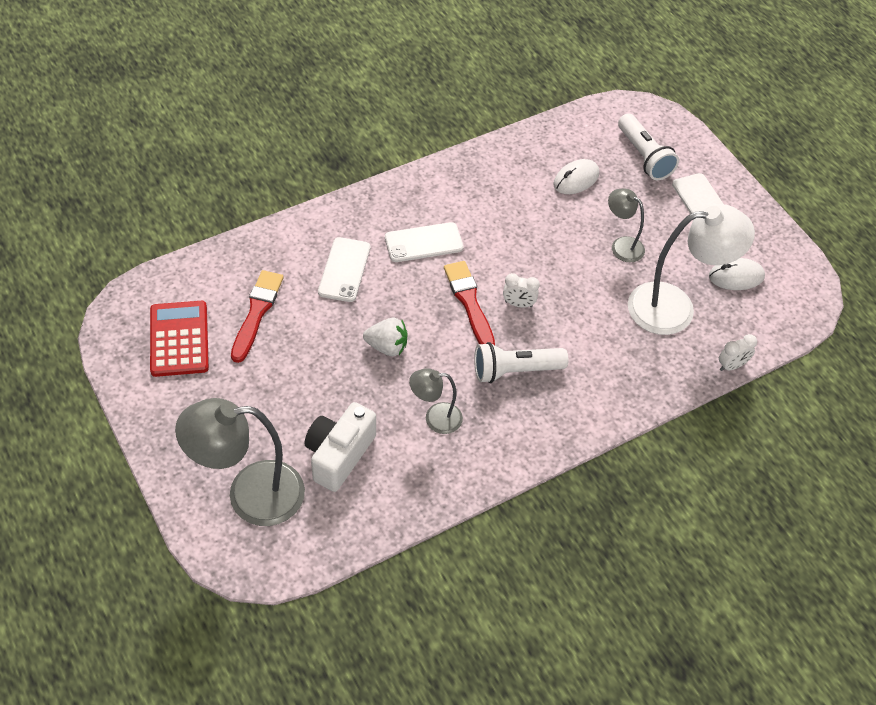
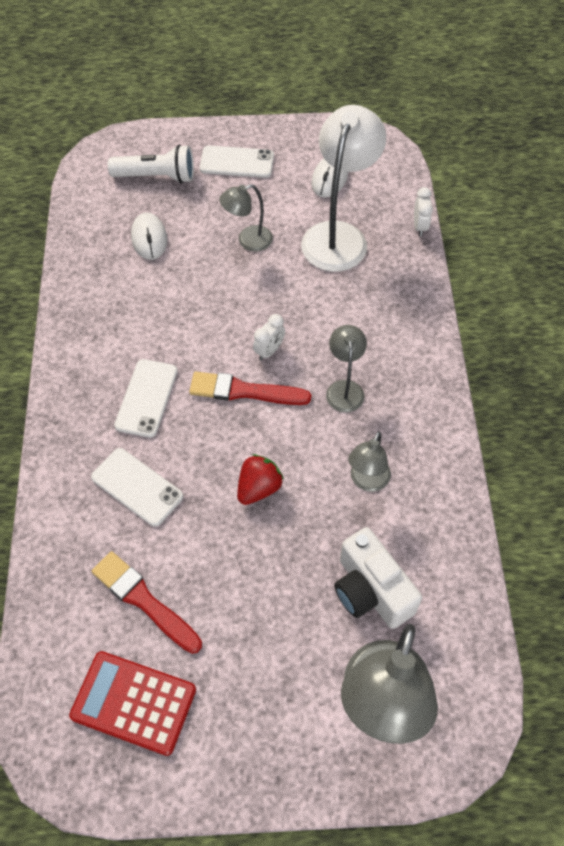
camera: 60 degrees left, 5 degrees up
(387, 346) = (259, 488): white strawberry -> red strawberry
(515, 370) = (344, 389): white flashlight -> grey lamp

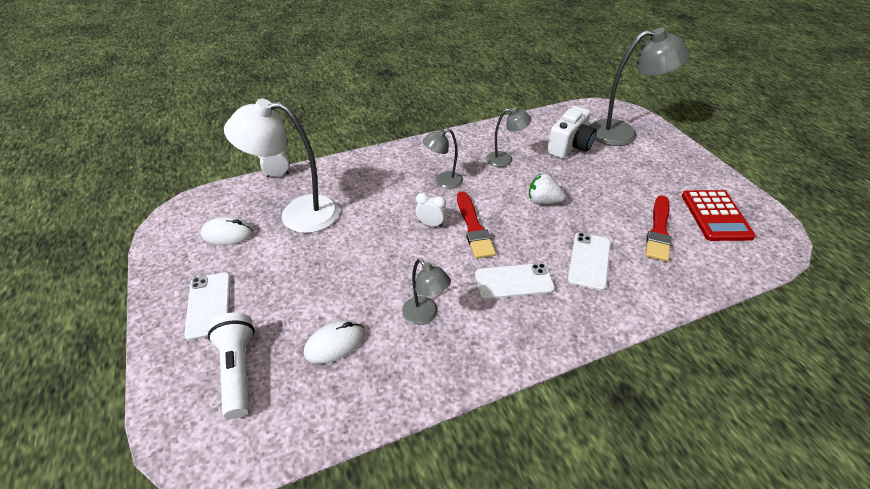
camera: 110 degrees left, 15 degrees down
(248, 241) = (318, 267): grey lamp -> grey lamp (425, 315)
(259, 488) = (543, 201): red strawberry -> white strawberry

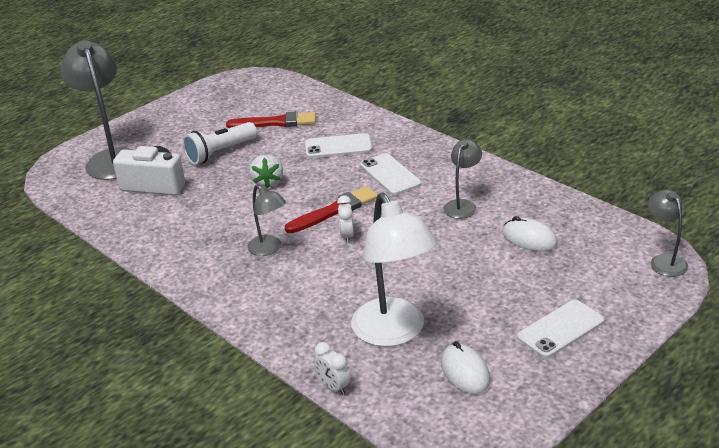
camera: 110 degrees left, 10 degrees down
(238, 370) = (599, 276): white flashlight -> white flashlight (220, 153)
(505, 160) = (203, 219): grey lamp -> grey lamp (664, 261)
(715, 216) = (238, 101): red calculator -> none

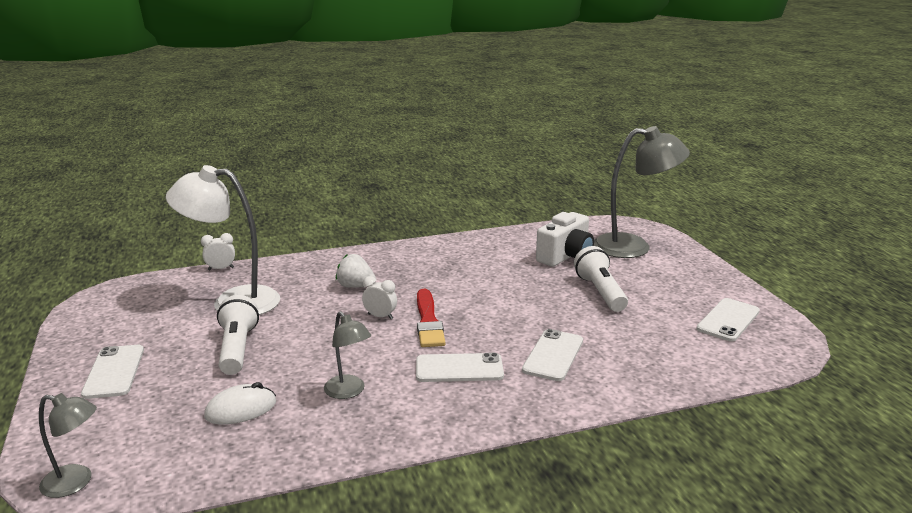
camera: 115 degrees right, 10 degrees down
(230, 100) = (728, 320): none -> white phone
(268, 182) = (517, 302): white strawberry -> white strawberry (355, 286)
(269, 249) = (407, 281): grey lamp -> none
(276, 122) = (645, 333): red brush -> none
(463, 283) = (237, 348): none -> white flashlight
(465, 372) = (151, 315): white mouse -> none

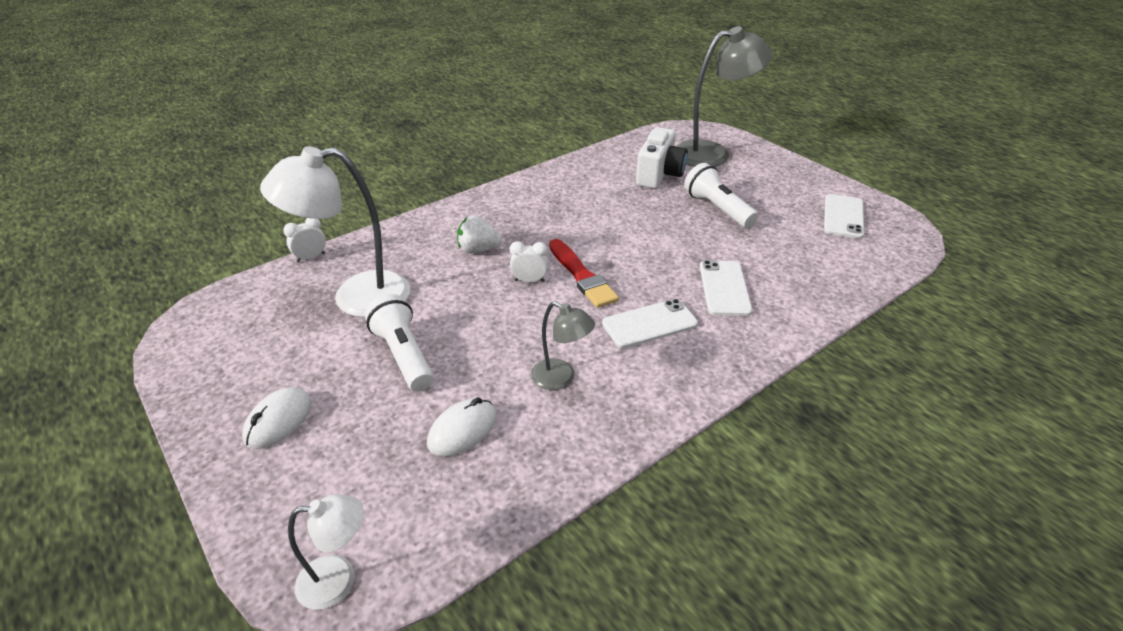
camera: 20 degrees left, 15 degrees up
(76, 482) = (339, 580): grey lamp -> white lamp
(114, 372) = (278, 421): white phone -> white mouse

